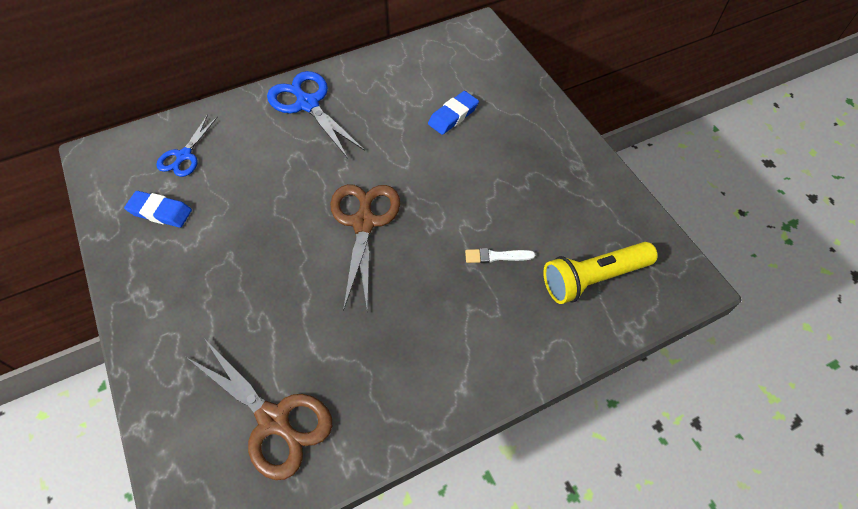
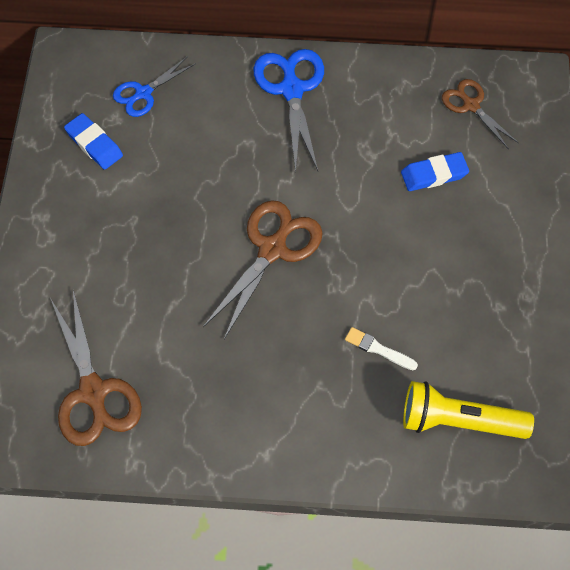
camera: 30 degrees right, 5 degrees up
(448, 61) = (471, 105): none -> brown scissors

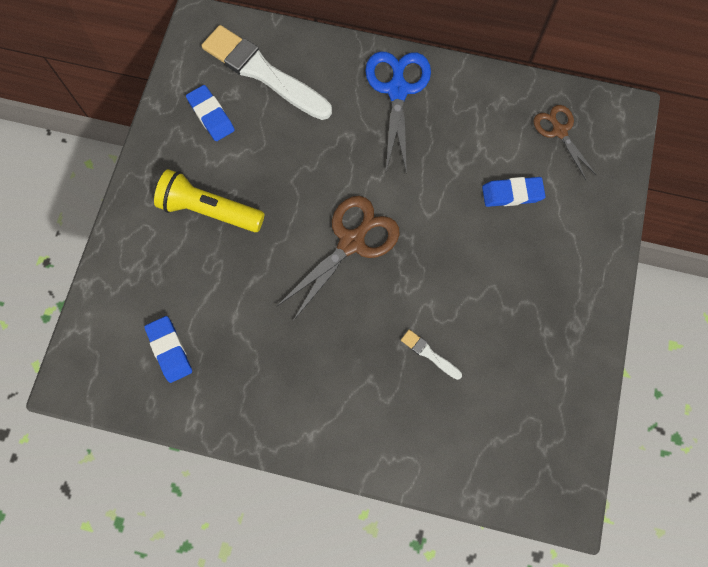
camera: 10 degrees right, 10 degrees up
(93, 392) = (169, 350): brown scissors -> blue eraser
(143, 93) = (263, 73): blue scissors -> white brush
(459, 421) = (489, 435): yellow flashlight -> yellow flashlight (209, 210)

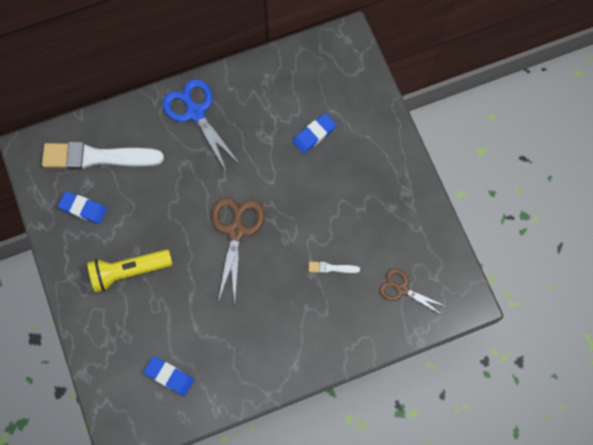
camera: 35 degrees left, 0 degrees up
(559, 131) = (316, 75): brown scissors -> brown scissors (402, 289)

